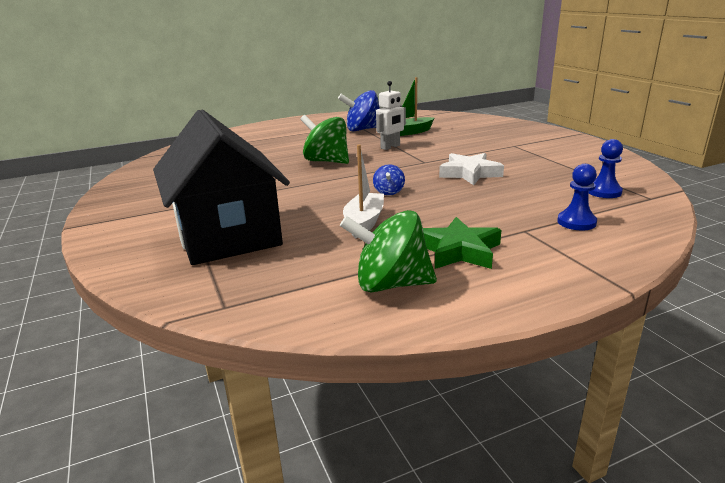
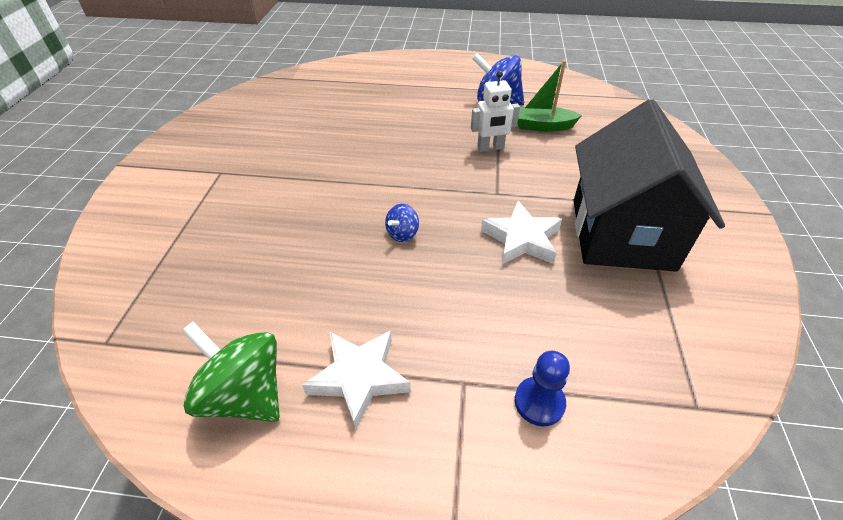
camera: 30 degrees right, 20 degrees up
(228, 236) = (204, 238): black house -> black house (621, 234)
(326, 161) = (401, 149): green spinning top -> none
(364, 222) = (326, 276): white boat -> none
(459, 250) = (359, 378): green star -> white star
(604, 192) = (646, 359): blue pawn -> none

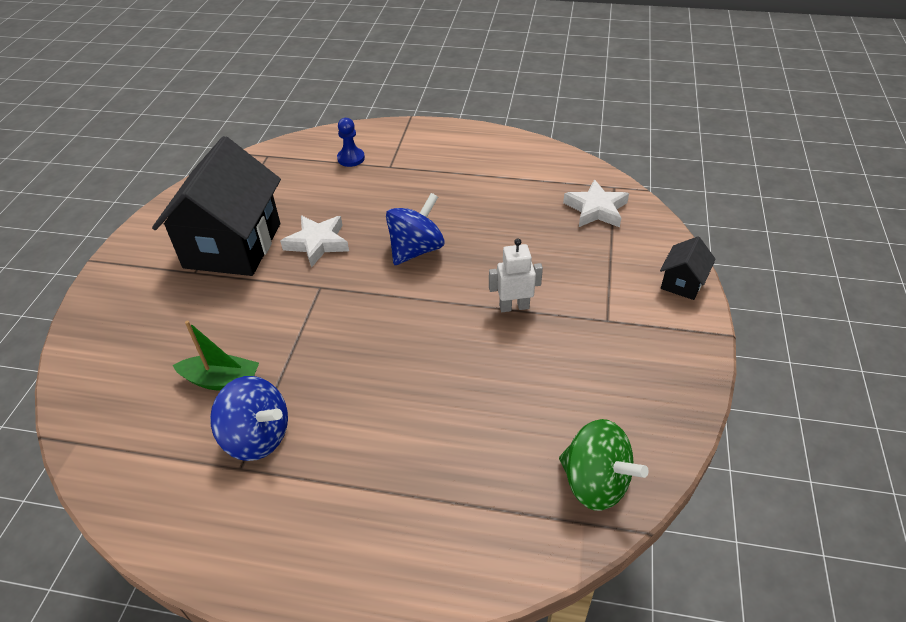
camera: 175 degrees left, 0 degrees up
(122, 206) = (682, 283): none -> black house
(245, 394) = (514, 164): green spinning top -> green spinning top (595, 483)
(359, 378) = (450, 169): white star -> white star (596, 209)
(402, 234) = (416, 250): blue spinning top -> blue spinning top, size x2.01
(490, 148) = (302, 345): white robot -> white robot (514, 306)

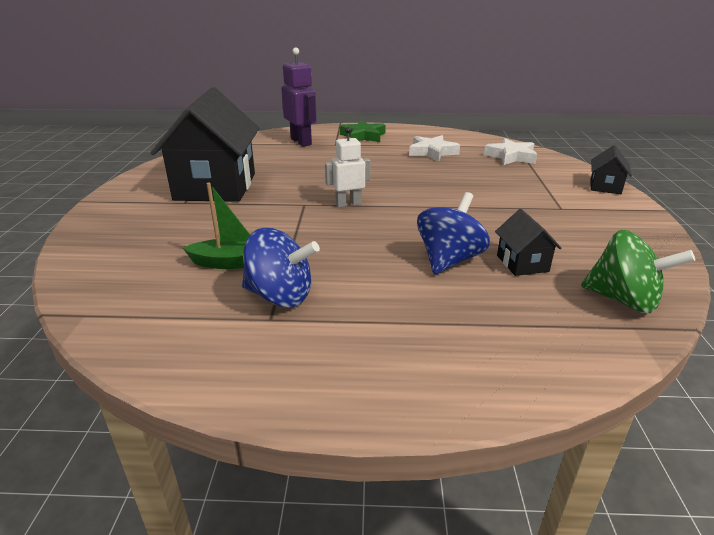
camera: 10 degrees left, 15 degrees down
(317, 243) = (291, 182): white star -> white star (432, 152)
(351, 158) = (301, 142): blue pawn -> purple robot
(416, 250) = (378, 181): blue spinning top -> blue spinning top (449, 260)
(429, 150) = (363, 136): none -> green star
(514, 306) = (479, 205): white robot -> white robot (348, 204)
(517, 413) = (522, 263): none -> black house

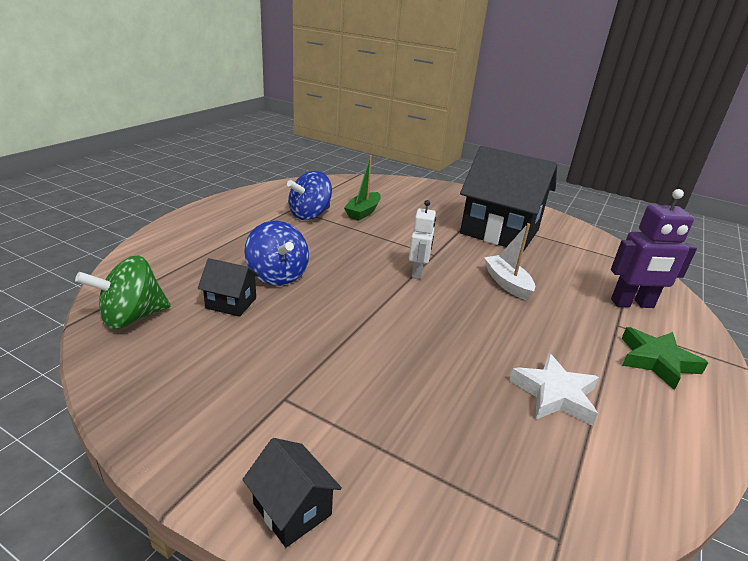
camera: 115 degrees right, 0 degrees up
(321, 173) = (507, 283): none -> white boat
(511, 156) = (498, 482): white star -> none

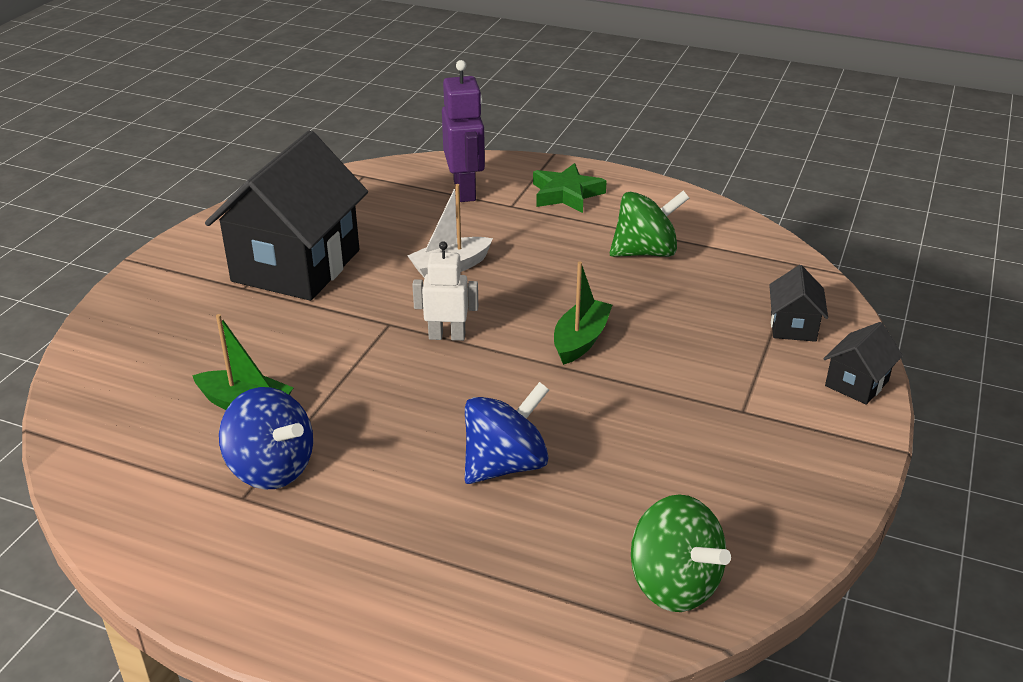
camera: 95 degrees left, 5 degrees up
(231, 303) = (595, 494): black house -> black house (793, 326)
(405, 327) = (580, 340): none -> green boat
(554, 394) = (645, 252): white star -> green spinning top

